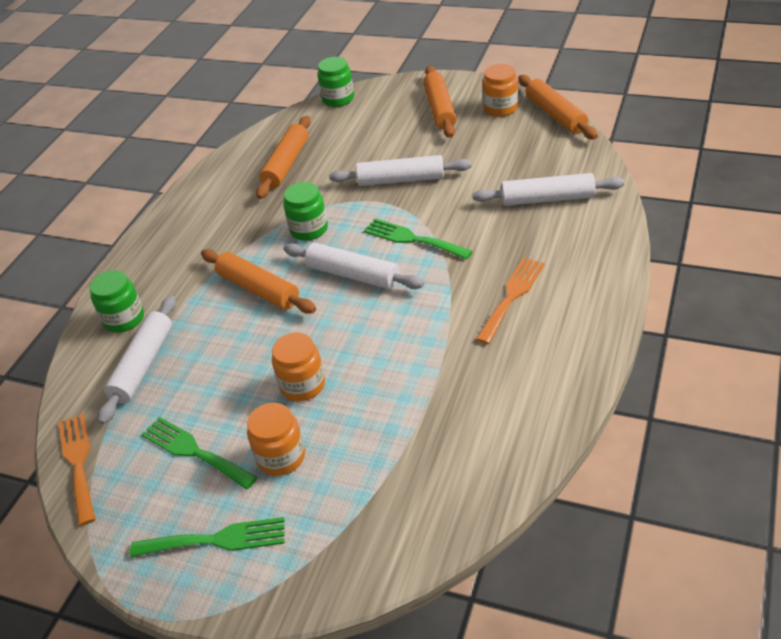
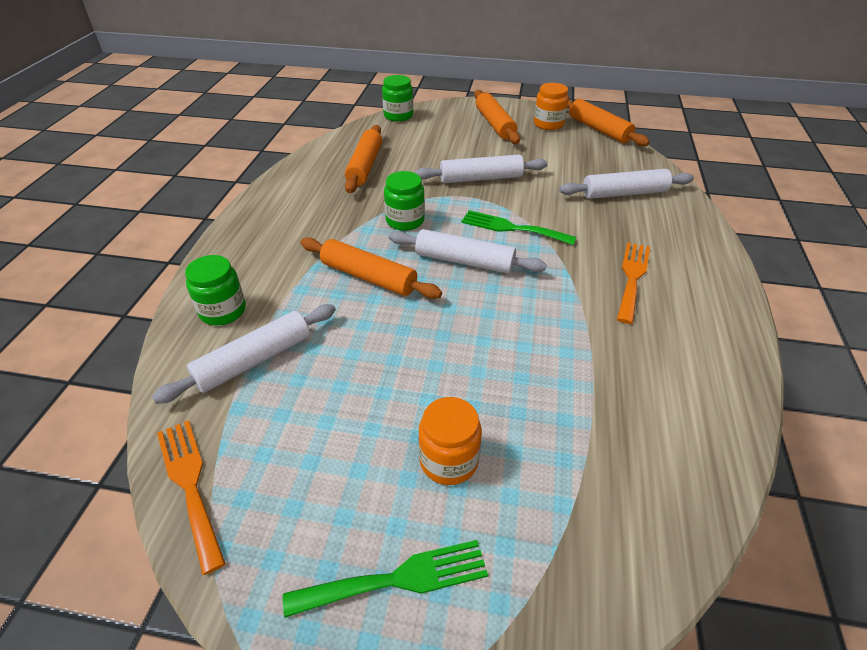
camera: 15 degrees left, 0 degrees up
(143, 365) = (254, 360): white rolling pin -> white rolling pin turned 45 degrees clockwise
(194, 451) = (339, 460): green fork -> none
(302, 385) = (447, 375): orange jar -> none

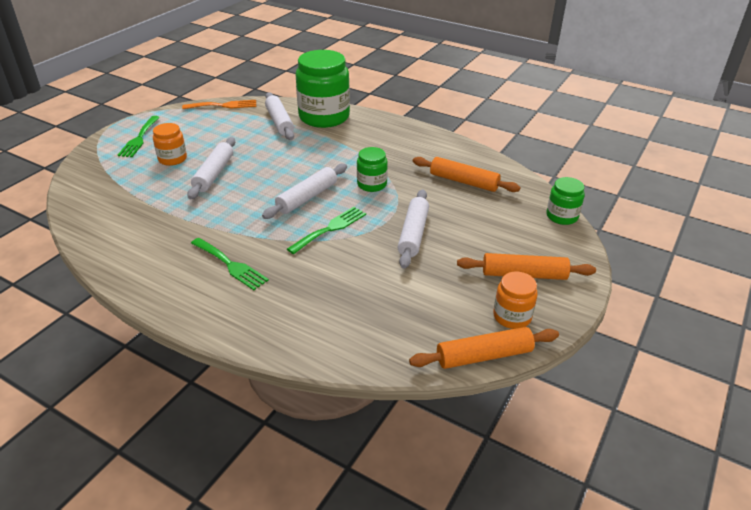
camera: 110 degrees right, 5 degrees down
(223, 311) = (324, 117): green jar -> green jar, size x1.99
(368, 277) = (319, 160): orange rolling pin -> none
(624, 193) = (338, 313): white rolling pin -> white rolling pin (214, 174)
(632, 277) = (230, 265): orange fork -> green fork

